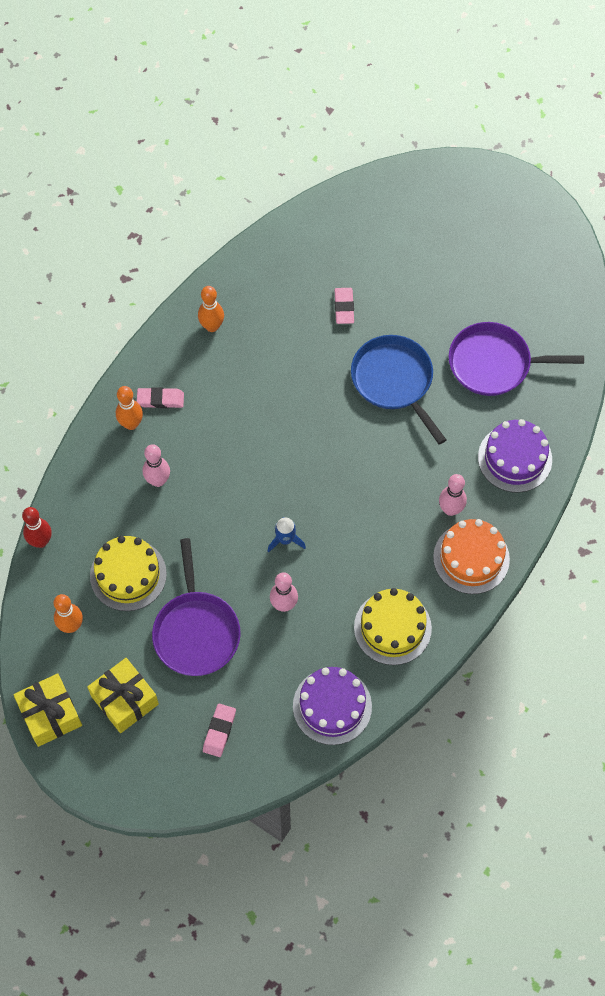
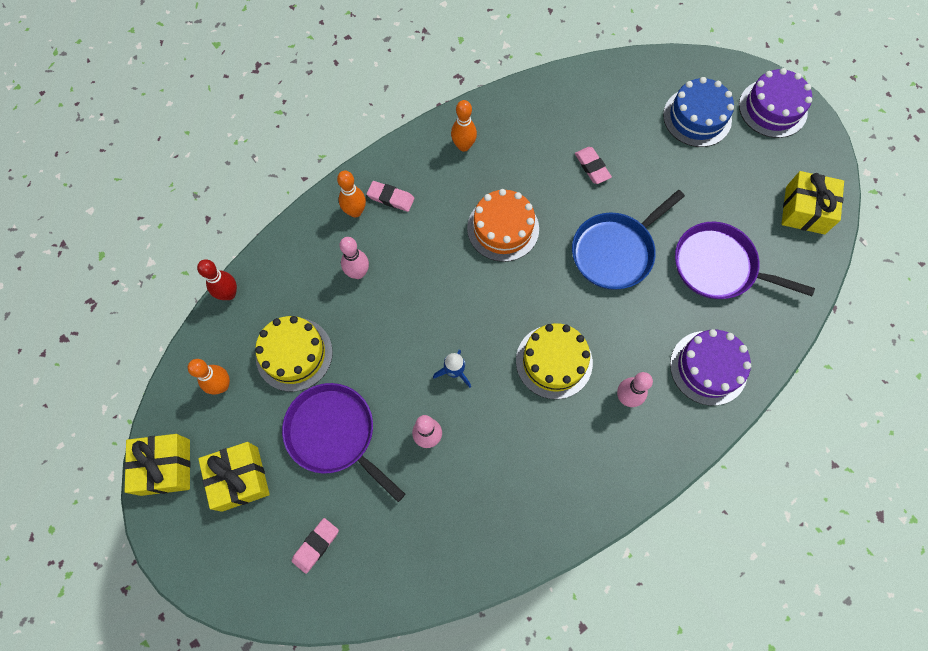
camera: 20 degrees right, 5 degrees up
(196, 631) = (334, 434): purple pan -> purple pan turned 120 degrees clockwise
(332, 706) = (436, 561): purple cake -> purple cake (773, 108)
(344, 307) = (592, 167): pink eraser -> pink eraser turned 45 degrees counterclockwise
(392, 627) = (526, 500): yellow cake -> yellow cake (554, 361)
(394, 381) = (615, 251): blue pan -> blue pan turned 120 degrees counterclockwise
(427, 227) = (697, 117): none -> blue cake
(471, 558) = (630, 455): orange cake -> orange cake (503, 228)
(556, 285) = (805, 210): none -> yellow gift

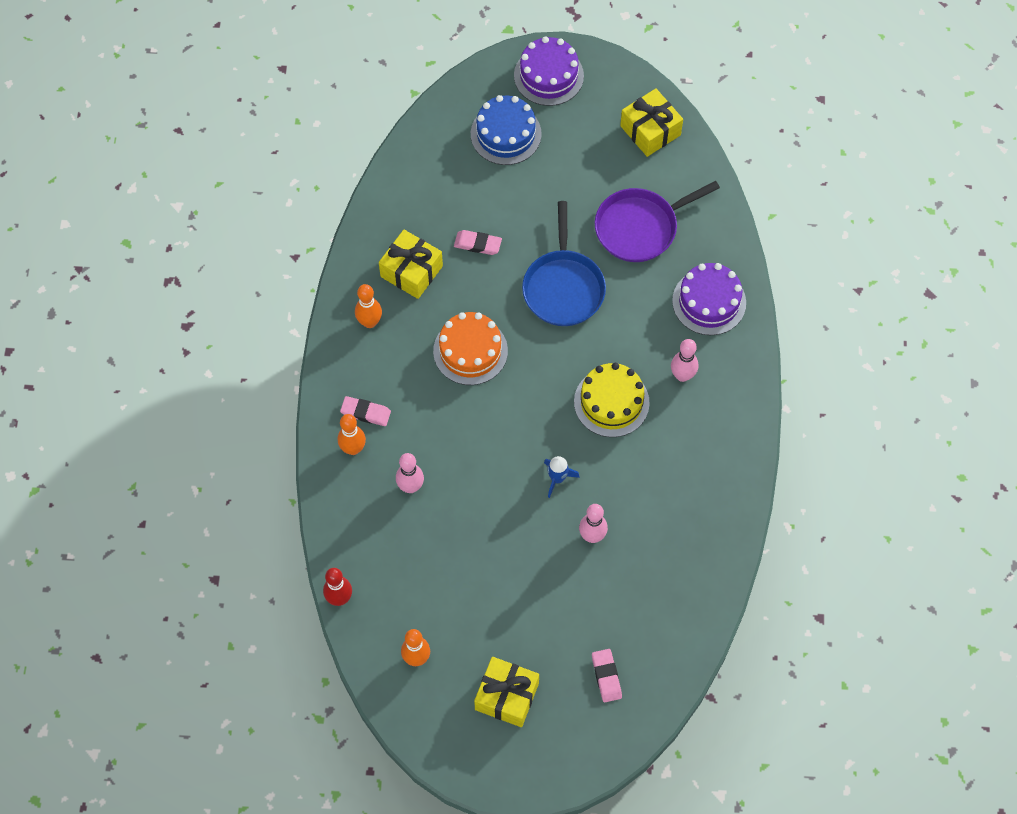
camera: 50 degrees left, 5 degrees down
(165, 467) = (449, 746): yellow gift -> yellow gift (411, 271)
(294, 354) = (438, 585): yellow cake -> none
(334, 434) = (530, 601): purple pan -> none
(391, 198) = (365, 413): pink eraser -> pink eraser turned 45 degrees clockwise

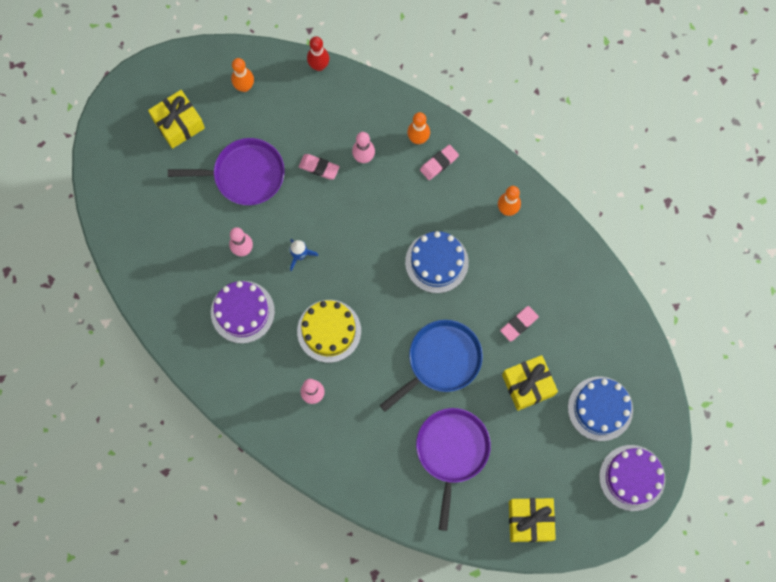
camera: 125 degrees right, 10 degrees up
(411, 271) = (528, 263): yellow gift -> yellow gift (528, 385)
(470, 351) = (436, 262): orange cake -> blue cake
(513, 589) = (245, 175): none -> purple pan
(563, 287) = (441, 360): blue pan -> blue pan turned 105 degrees clockwise
(606, 676) = (144, 192): pink eraser -> pink eraser (319, 167)
(709, 302) = (356, 457): purple cake -> purple cake (242, 312)

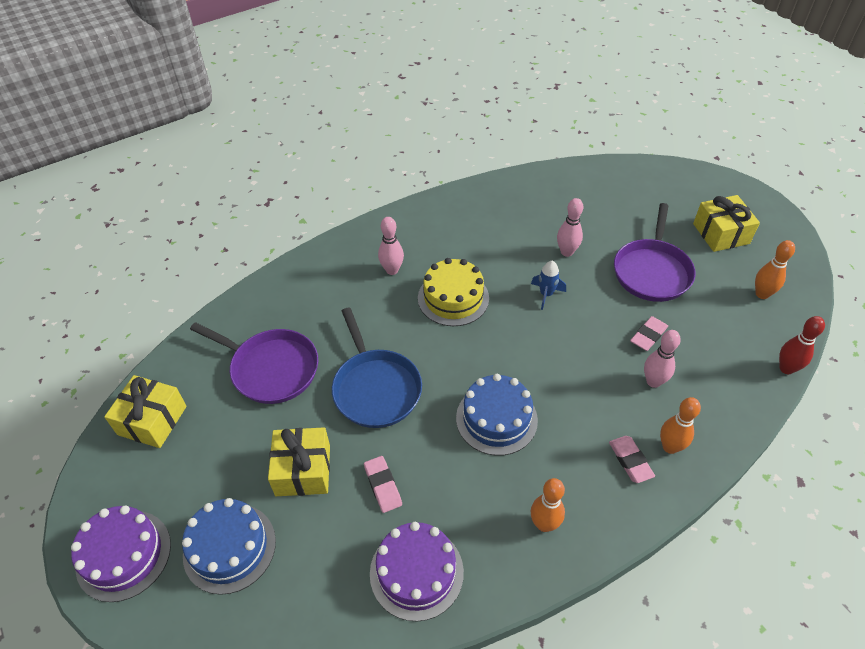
camera: 110 degrees right, 25 degrees down
(242, 312) = (500, 238): purple cake -> purple cake (416, 572)

